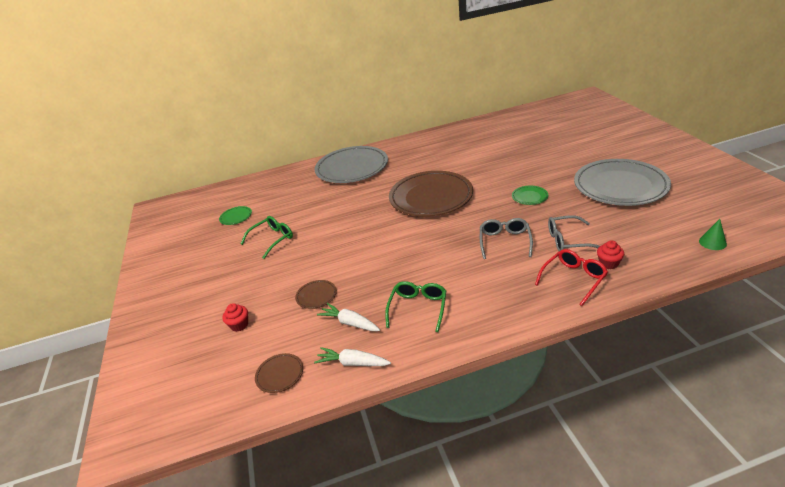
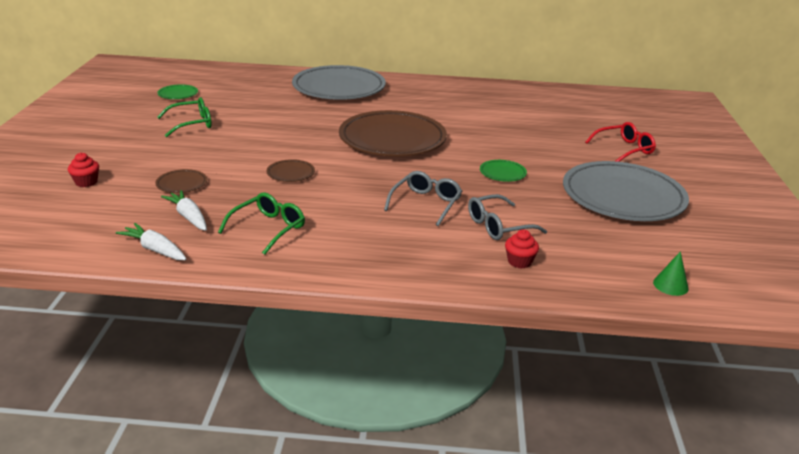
camera: 15 degrees right, 5 degrees down
(280, 374) = (79, 233): brown plate -> brown plate (291, 173)
(568, 240) = (498, 226): grey glasses -> grey glasses turned 45 degrees counterclockwise
(573, 279) = (462, 261): red glasses -> red glasses (624, 149)

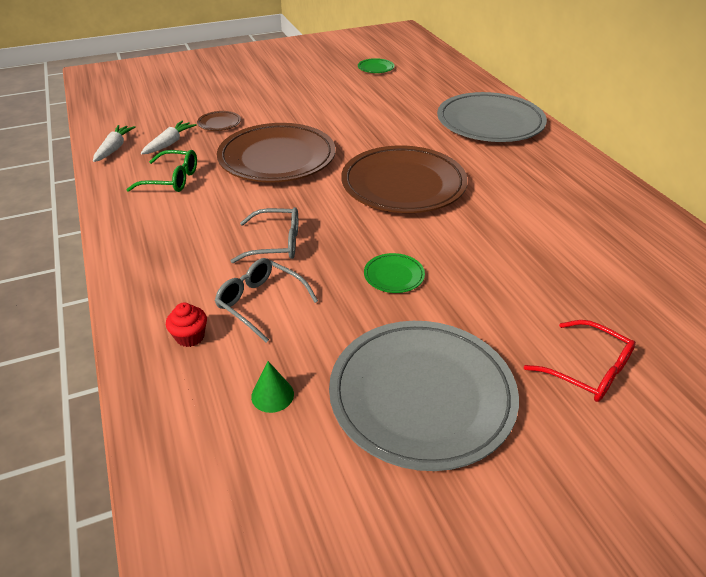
camera: 65 degrees right, 10 degrees up
(86, 182) = (195, 93): red cupcake -> none
(192, 124) = (326, 91): green glasses -> none
(291, 173) = (277, 158): brown plate -> brown plate, size x2.48
(670, 285) = (198, 488): green cone -> green cone (272, 395)

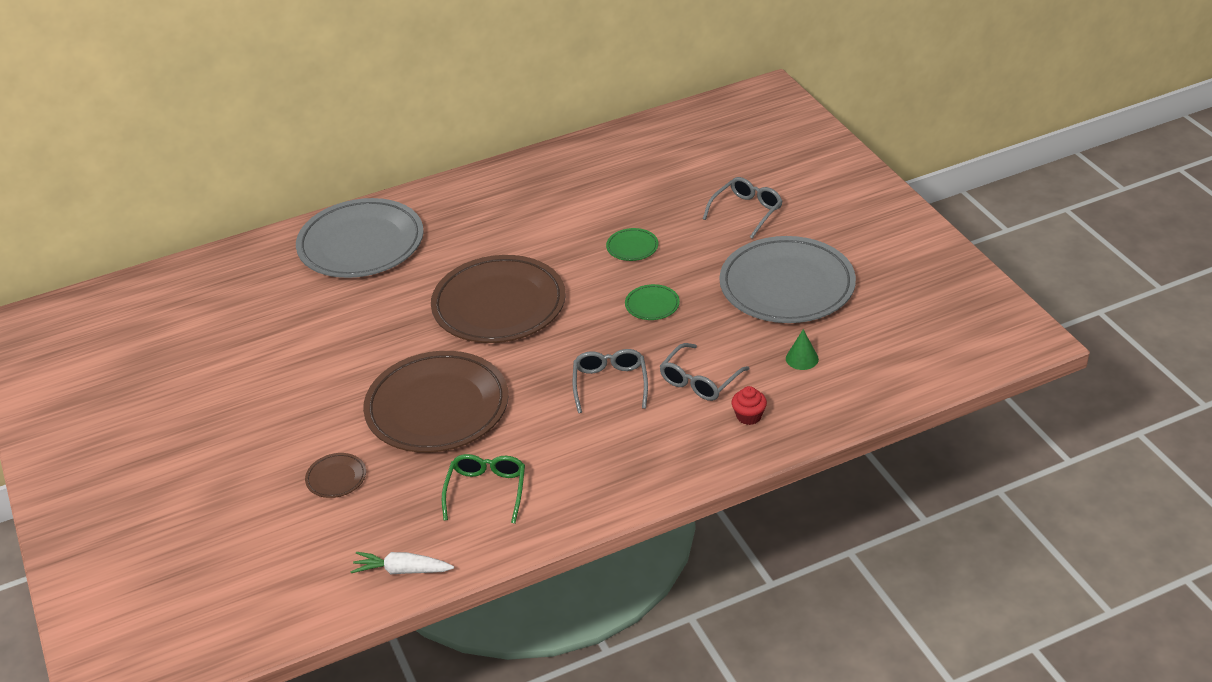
camera: 90 degrees left, 0 degrees up
(169, 143) = (391, 516): white carrot -> none
(376, 68) = (173, 344): green plate -> green plate (632, 247)
(587, 370) = (747, 211): red glasses -> grey glasses

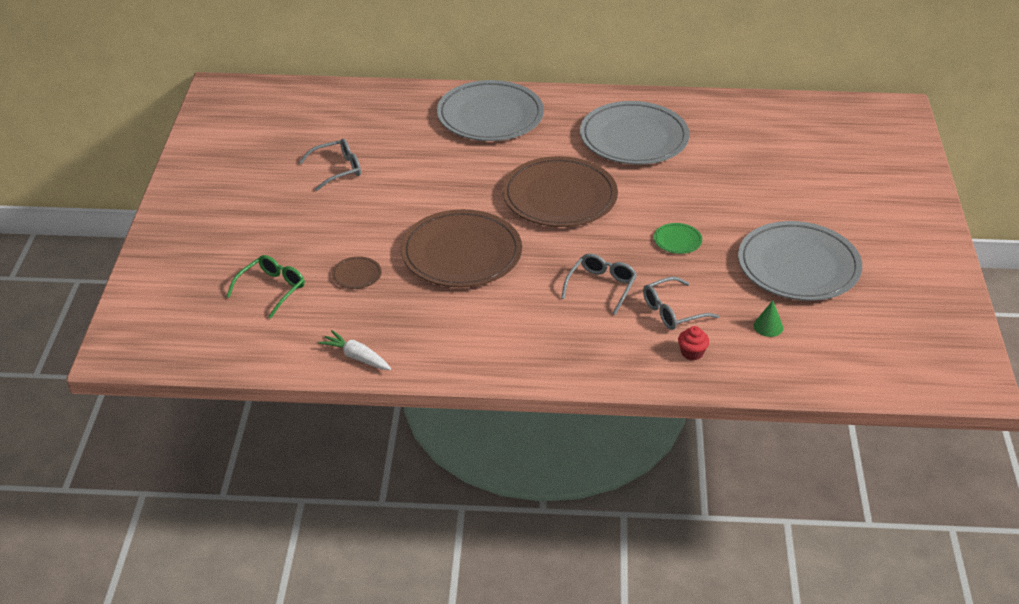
camera: 25 degrees right, 0 degrees up
(486, 491) = (454, 327): green glasses -> green glasses (272, 289)
(532, 213) = (634, 138): none -> grey plate
(632, 247) = (694, 191): green plate -> none
(747, 211) = (808, 197): grey glasses -> grey glasses (337, 169)

